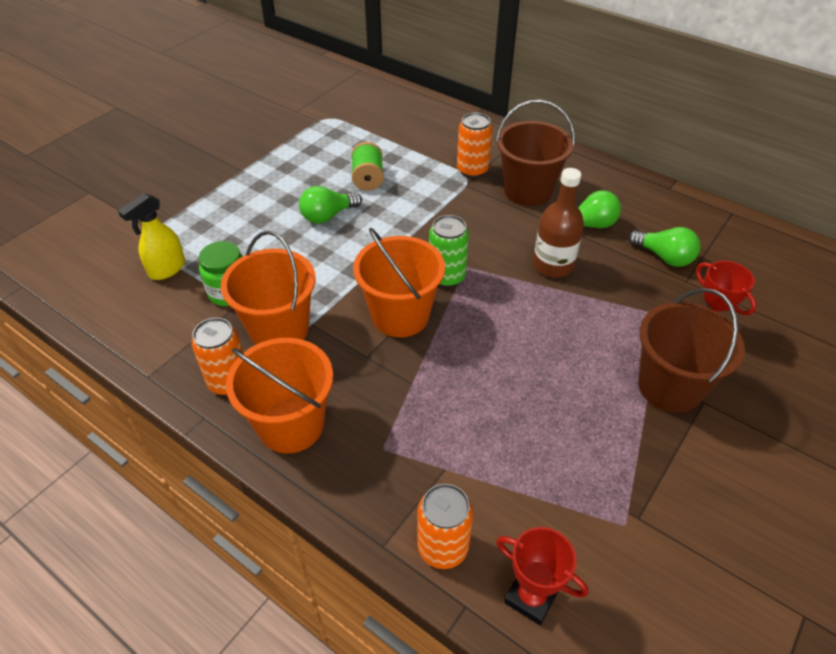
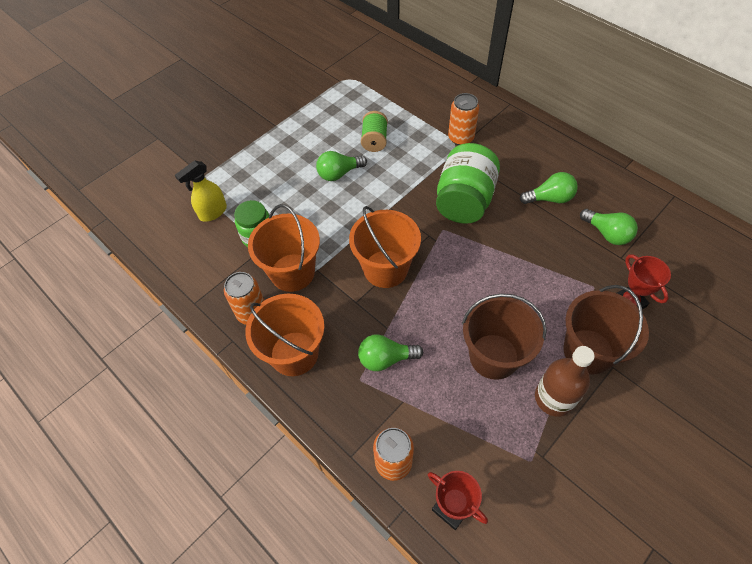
camera: 10 degrees right, 10 degrees up
(415, 420) = (386, 359): none -> green light bulb
(447, 276) = (426, 237): green can -> none
(487, 234) = (464, 201): none -> green jar
(528, 191) = (504, 161): brown bucket -> brown bucket (493, 356)
(553, 265) = (513, 233): brown bottle -> brown bottle (554, 398)

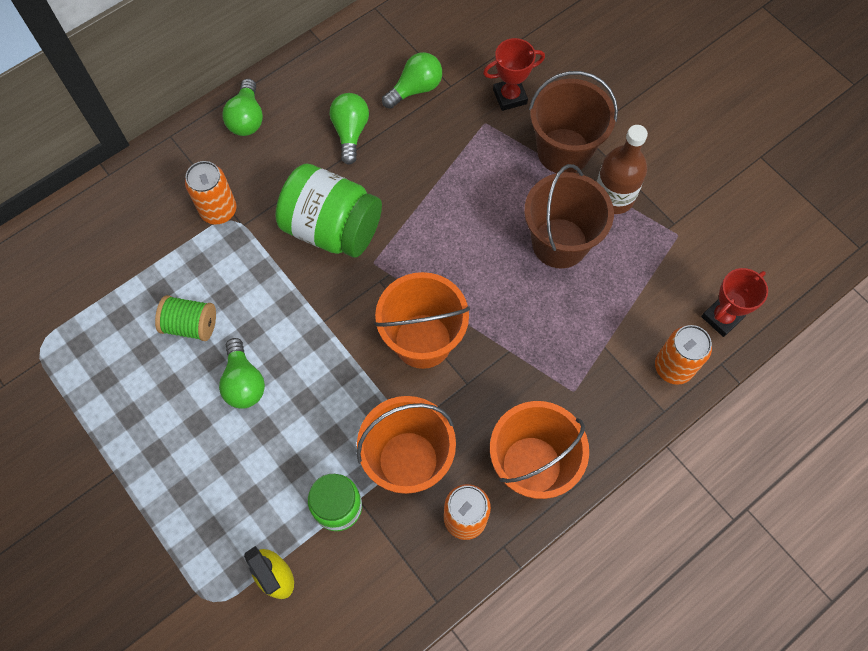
camera: 85 degrees left, 10 degrees up
(386, 359) = (550, 358): green light bulb -> green light bulb (247, 118)

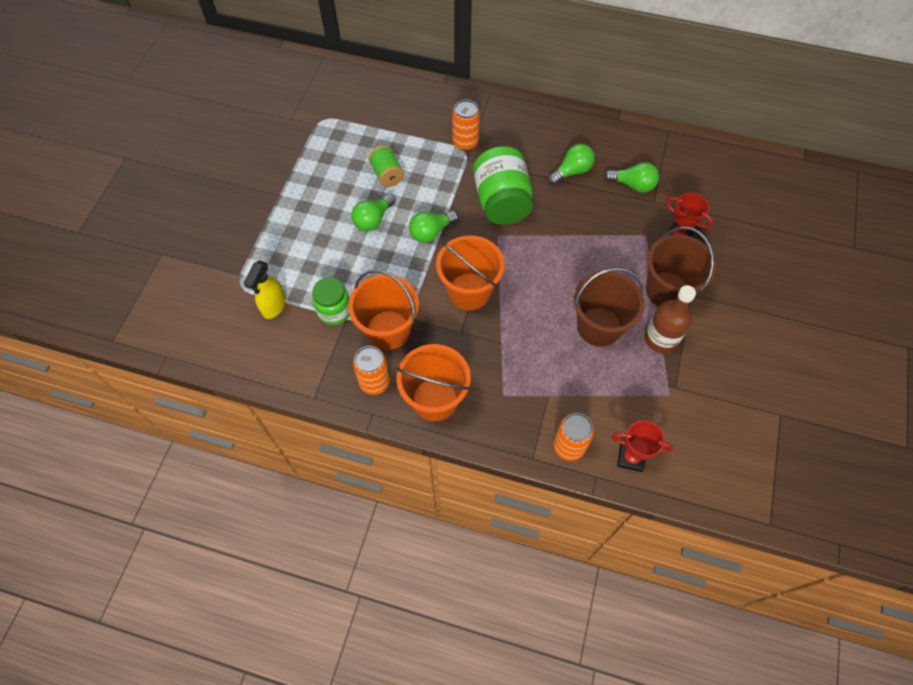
camera: 55 degrees right, 5 degrees down
(247, 118) = (534, 118): green light bulb -> green light bulb (431, 232)

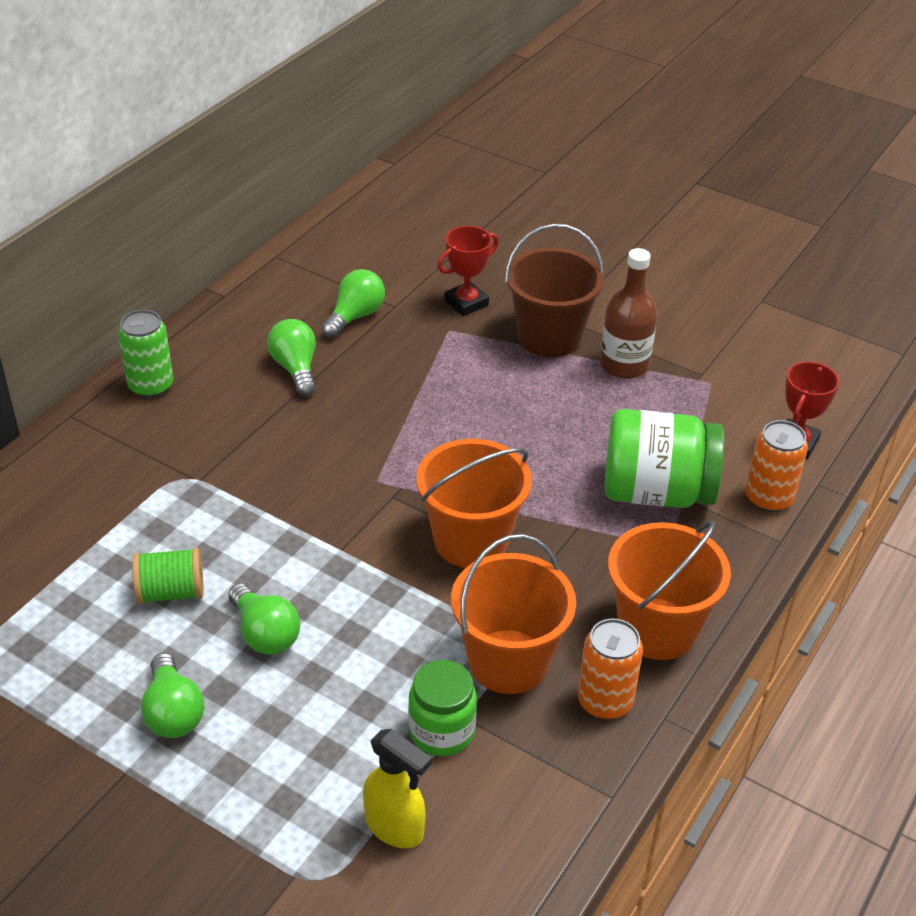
camera: 75 degrees left, 20 degrees down
(431, 232) = (331, 561): green light bulb -> green light bulb (173, 712)
(465, 142) = (162, 473): orange can -> none
(502, 202) = (312, 460): green jar -> green jar (656, 492)
(527, 115) = (151, 386): none -> green can
(599, 327) = (585, 417): brown bucket -> none

